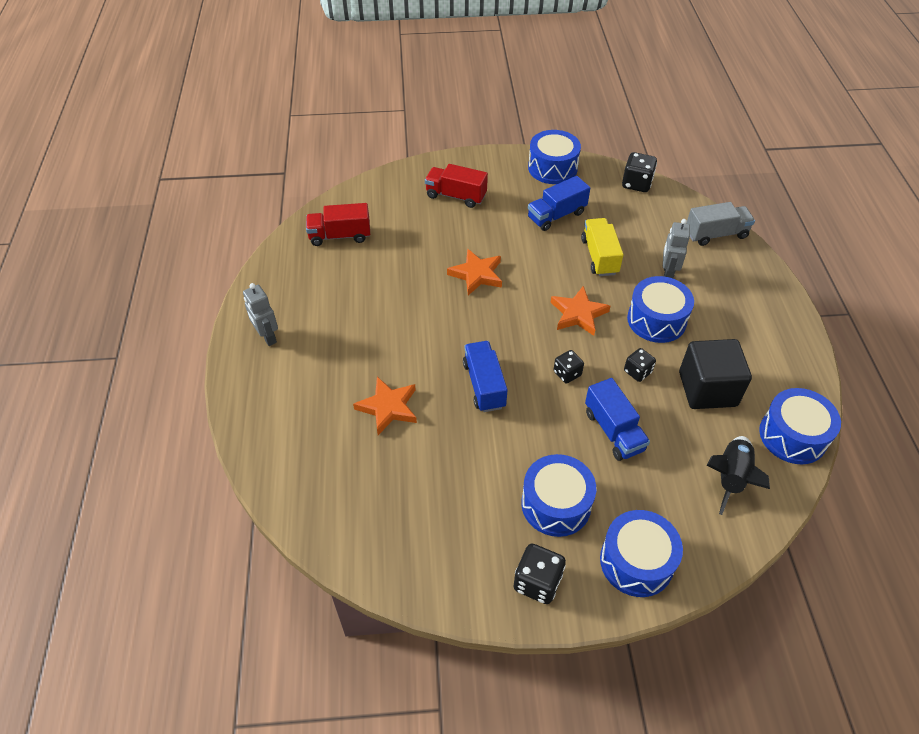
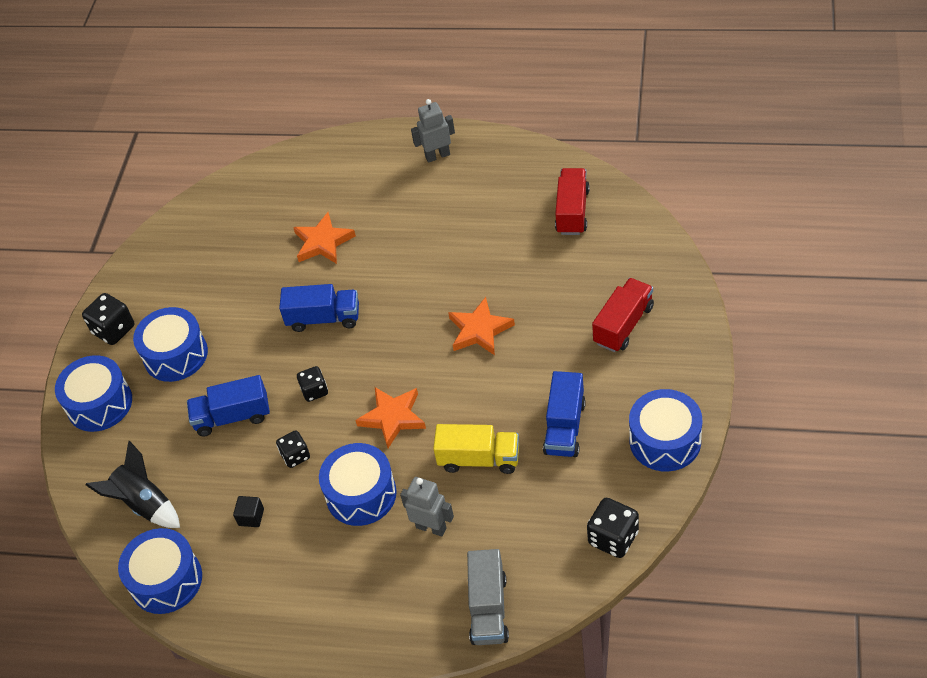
camera: 110 degrees right, 0 degrees up
(556, 215) = (565, 427): blue truck -> blue truck turned 150 degrees counterclockwise
(707, 389) = (251, 517): black cube -> black cube, size x0.40

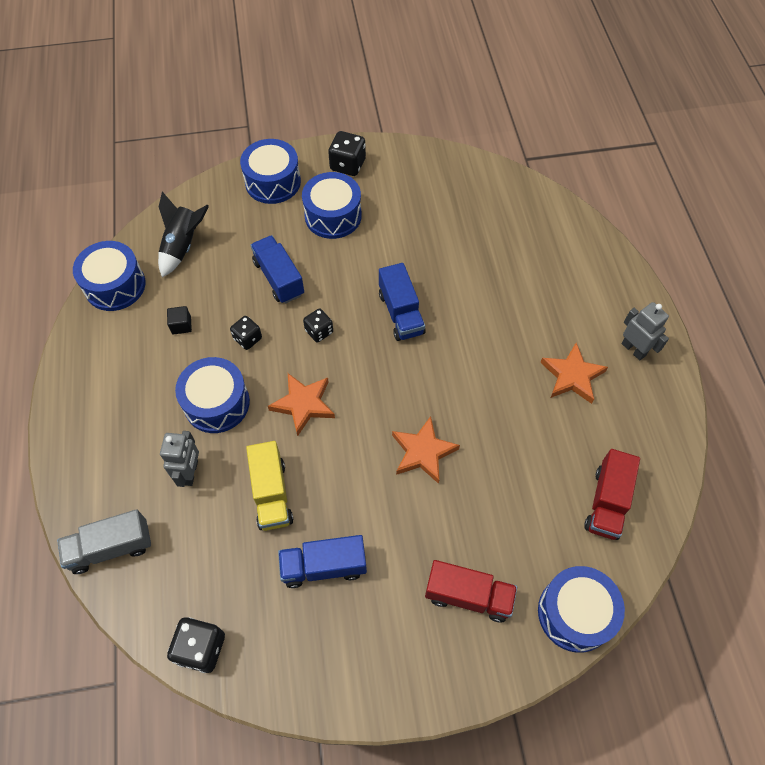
camera: 65 degrees right, 10 degrees up
(323, 242) = (488, 285): orange star -> orange star (572, 376)
(572, 211) = (607, 502): red truck -> red truck turned 120 degrees clockwise
(665, 441) = (327, 676): blue drum -> blue drum (575, 613)

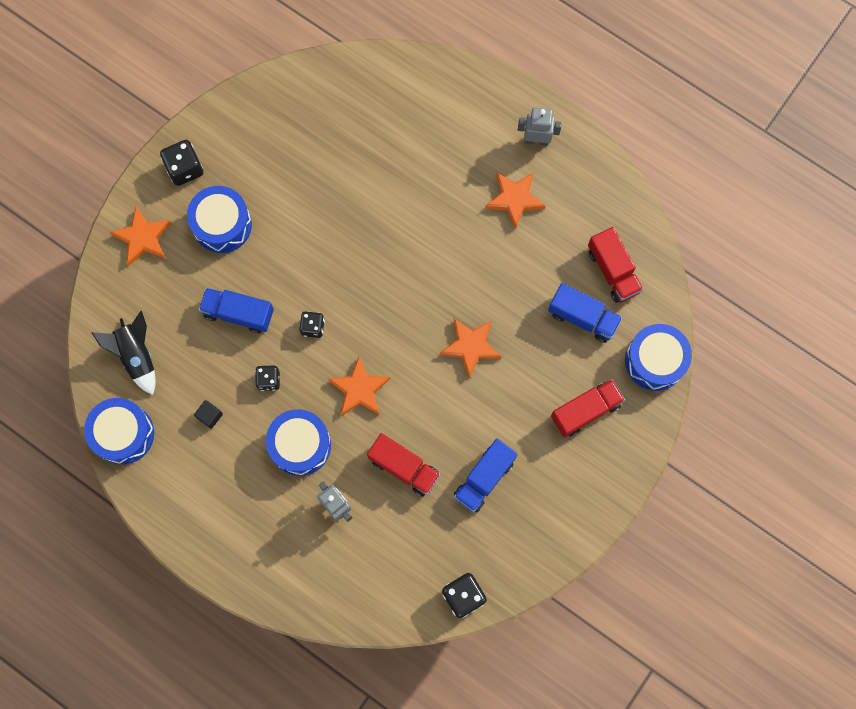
camera: 45 degrees left, 15 degrees up
(111, 548) = (341, 599): grey truck -> none
(271, 494) = (404, 467): yellow truck -> red truck
(273, 182) = (143, 238): blue drum -> orange star
(401, 313) = (355, 259): blue truck -> blue truck (583, 317)

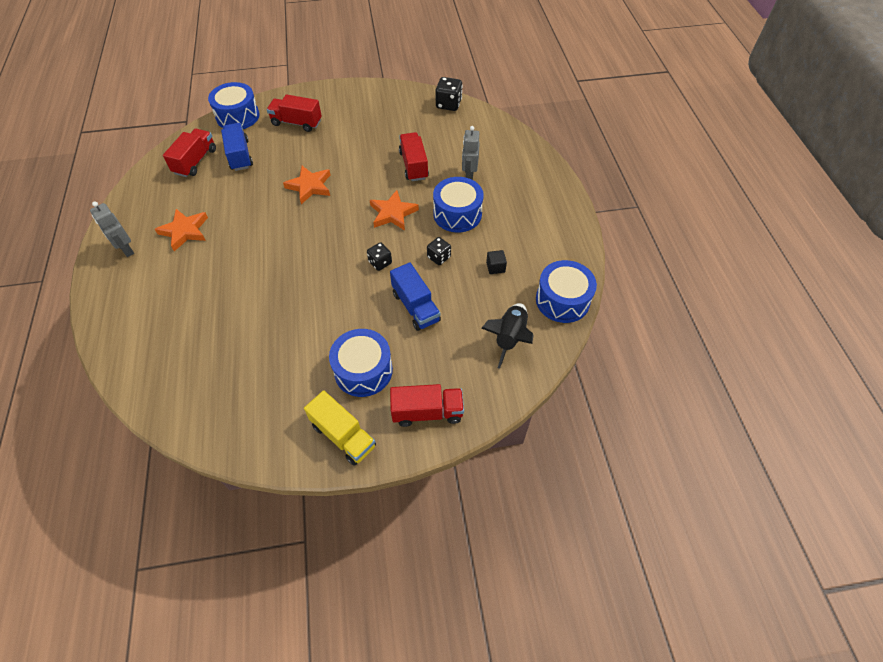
camera: 135 degrees left, 20 degrees down
(143, 238) = (427, 412): orange star -> red truck
(185, 169) = (343, 435): black dice -> yellow truck
(484, 478) = (380, 134): blue truck -> none

